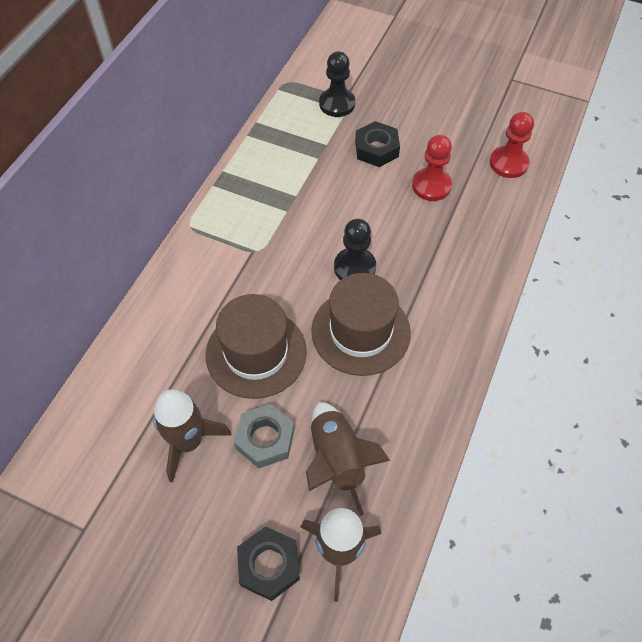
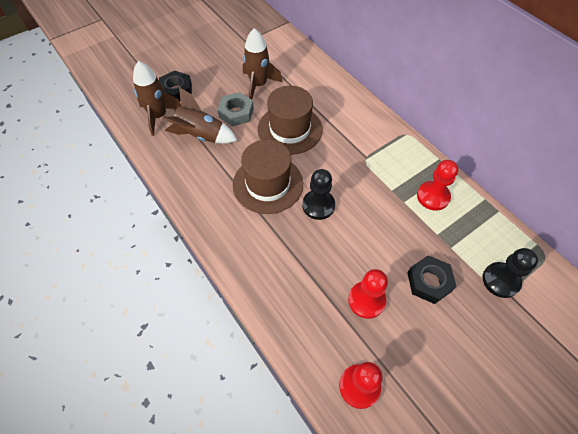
camera: 120 degrees right, 0 degrees up
(272, 174) = (433, 196): none -> red pawn

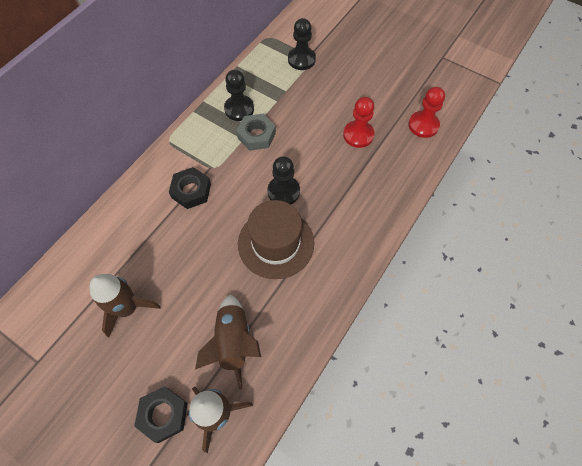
camera: 110 degrees left, 5 degrees up
(236, 113) = (184, 316): grey nut -> grey nut (256, 135)
(290, 129) = (193, 247): brown hat -> none
(429, 282) = (323, 99): black nut -> black nut (191, 191)
(433, 196) = (239, 109): red pawn -> black pawn

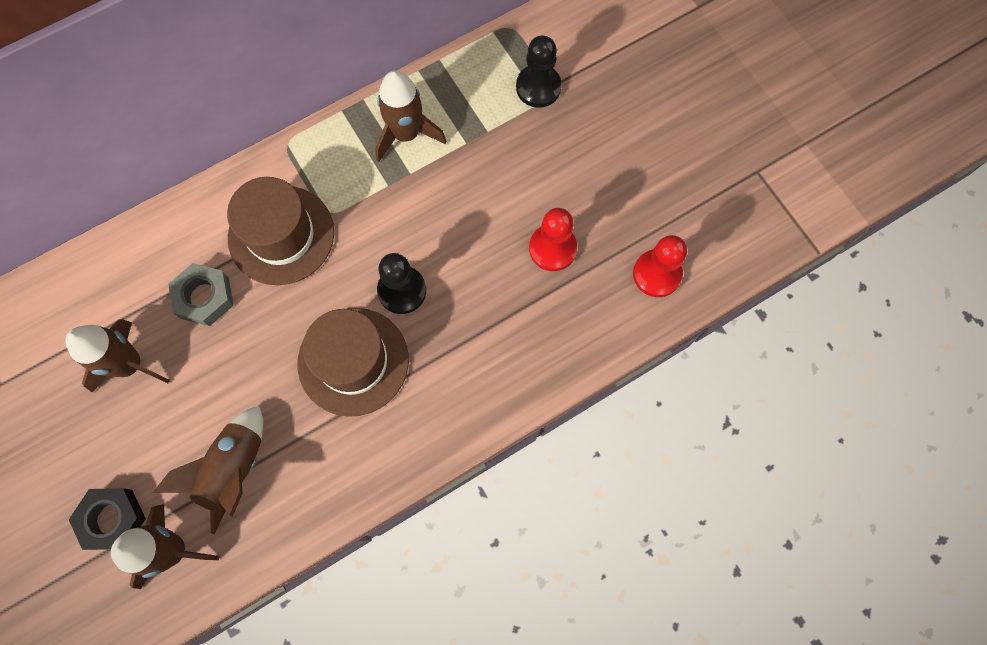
camera: 25 degrees right, 10 degrees up
(191, 191) = (281, 235): black nut -> brown hat
(239, 109) = (406, 134): black pawn -> brown rocket
(256, 135) = (409, 187): grey nut -> grey nut (204, 297)

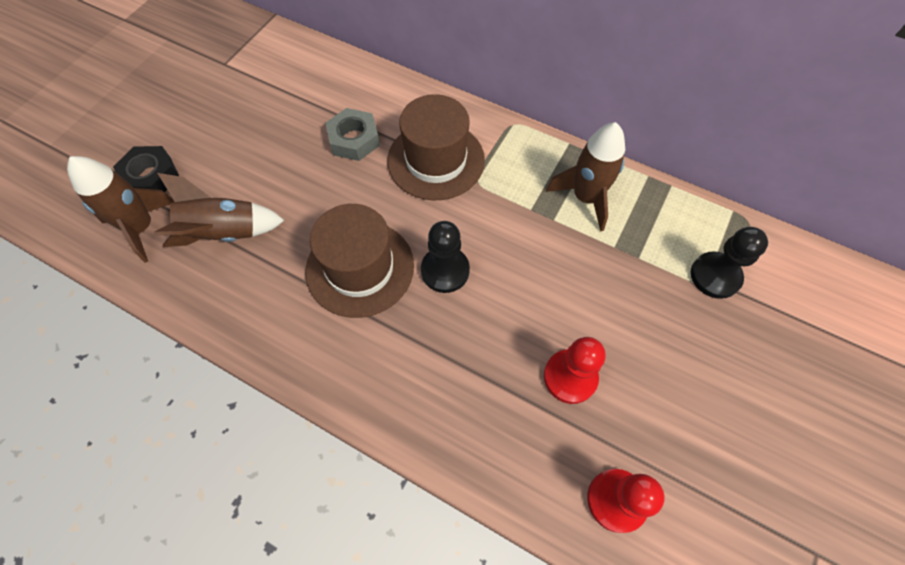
camera: 60 degrees right, 10 degrees down
(130, 364) = (276, 124): brown rocket -> none

